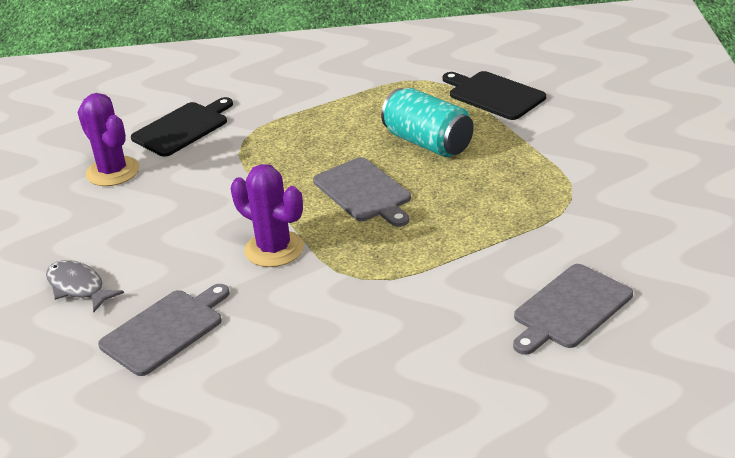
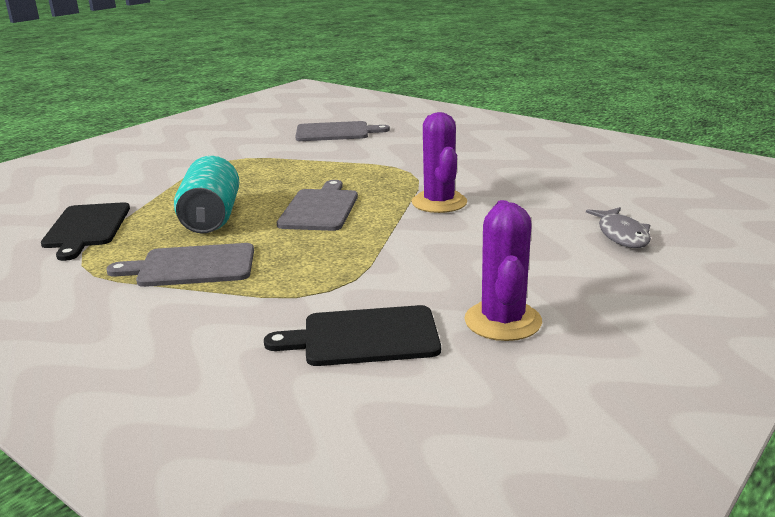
camera: 140 degrees left, 10 degrees down
(165, 330) = (570, 191): grey cutting board -> grey cutting board (191, 266)

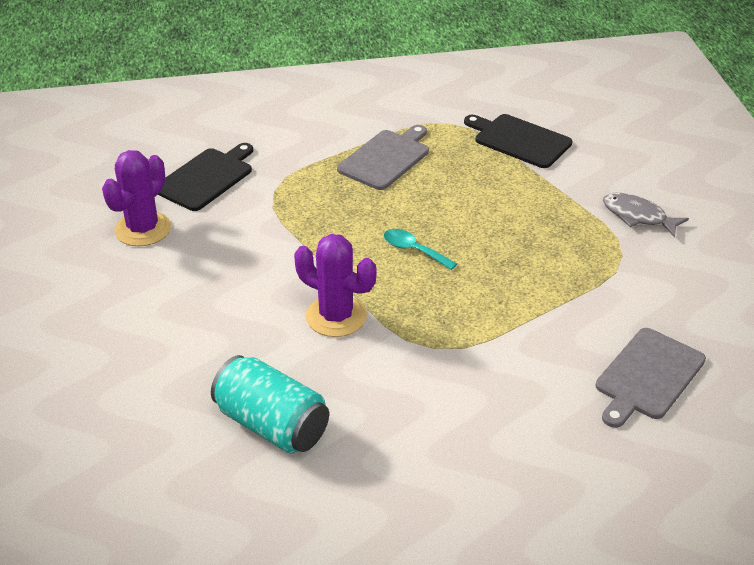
camera: 130 degrees right, 15 degrees up
(211, 218) = (465, 194): turquoise can -> turquoise can (272, 425)
(320, 208) = (413, 250): grey cutting board -> turquoise spoon
(503, 321) = (143, 229): purple cactus -> purple cactus turned 75 degrees clockwise
(622, 235) = (138, 364): grey fish -> grey fish (637, 216)

